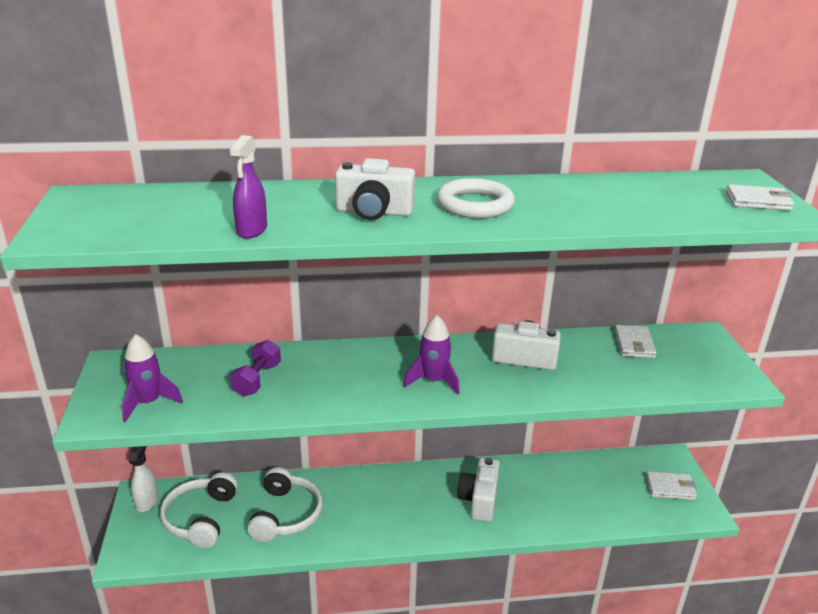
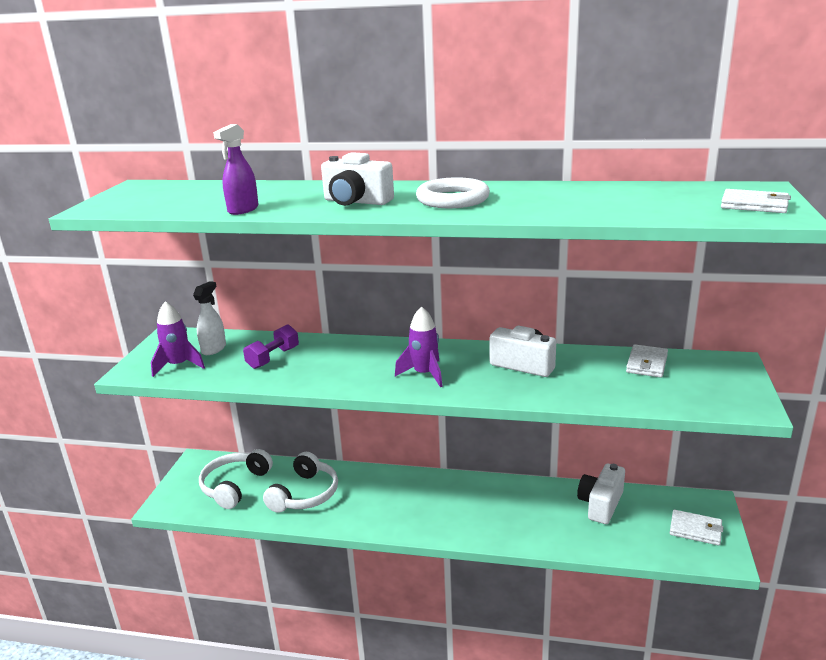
camera: 20 degrees right, 5 degrees down
(147, 501) = (199, 467): white spray bottle -> white spray bottle (214, 349)
(479, 500) = (486, 509): white camera -> white camera (600, 504)

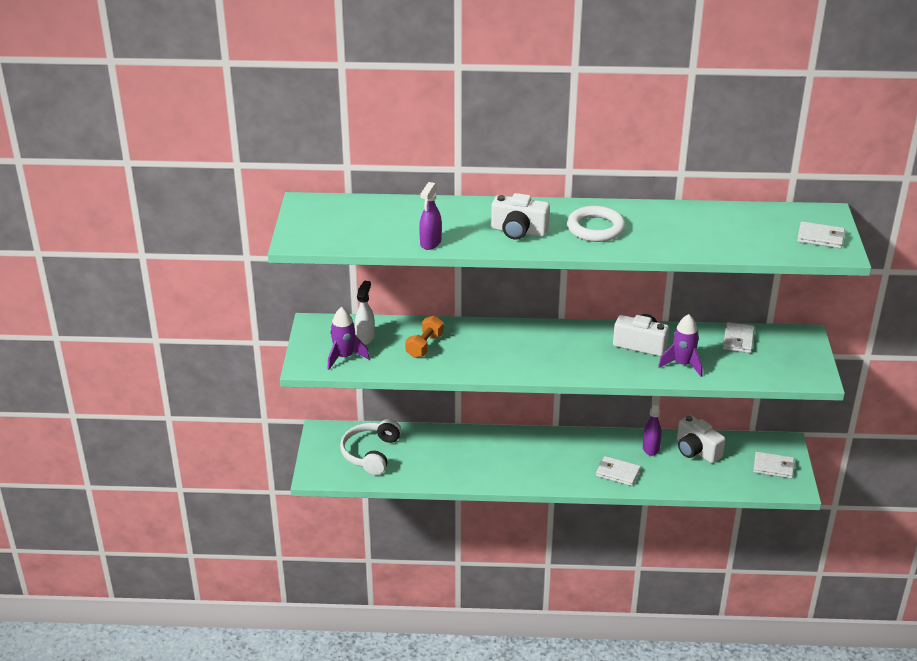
camera: 10 degrees left, 10 degrees up
(273, 358) = (425, 346): purple dumbbell -> orange dumbbell
(305, 494) = (439, 457): white headphones -> none
(424, 374) = (562, 357): purple rocket -> purple rocket (682, 364)
(502, 524) = (618, 473): none -> white wallet
(546, 498) = (650, 448): none -> purple spray bottle
(600, 504) = (696, 450): white camera -> white camera turned 60 degrees counterclockwise

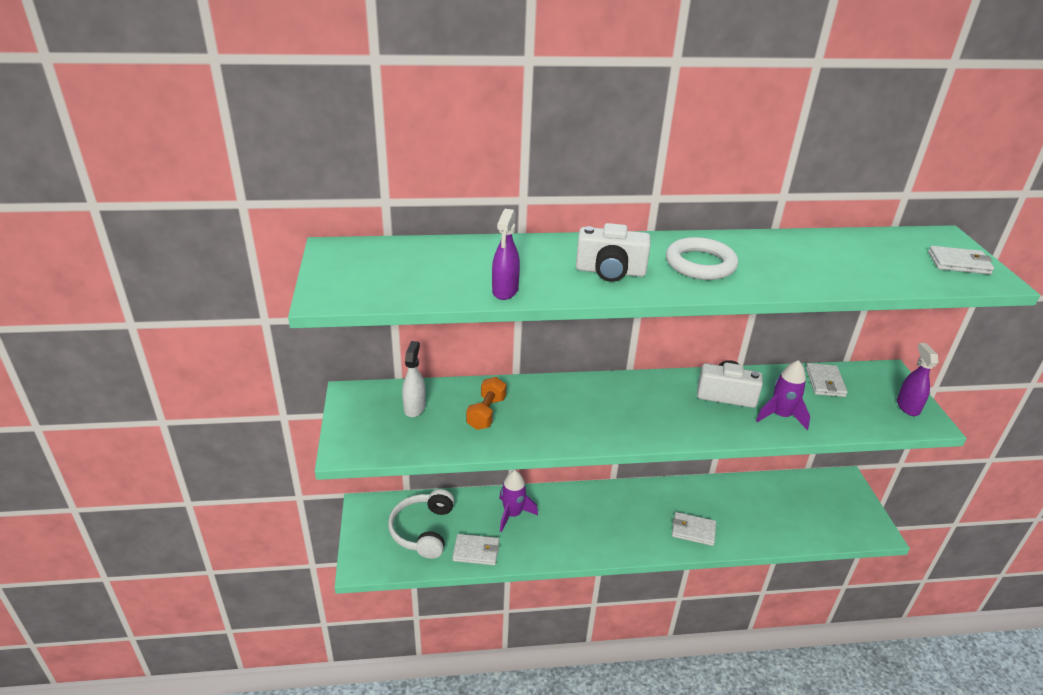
camera: 10 degrees left, 0 degrees up
(344, 357) = (393, 435): purple rocket -> purple rocket (513, 514)
(650, 448) = (717, 496): purple spray bottle -> purple spray bottle (907, 407)
(696, 450) = (763, 496): white camera -> none
(773, 467) = (845, 509): white wallet -> white wallet (476, 551)

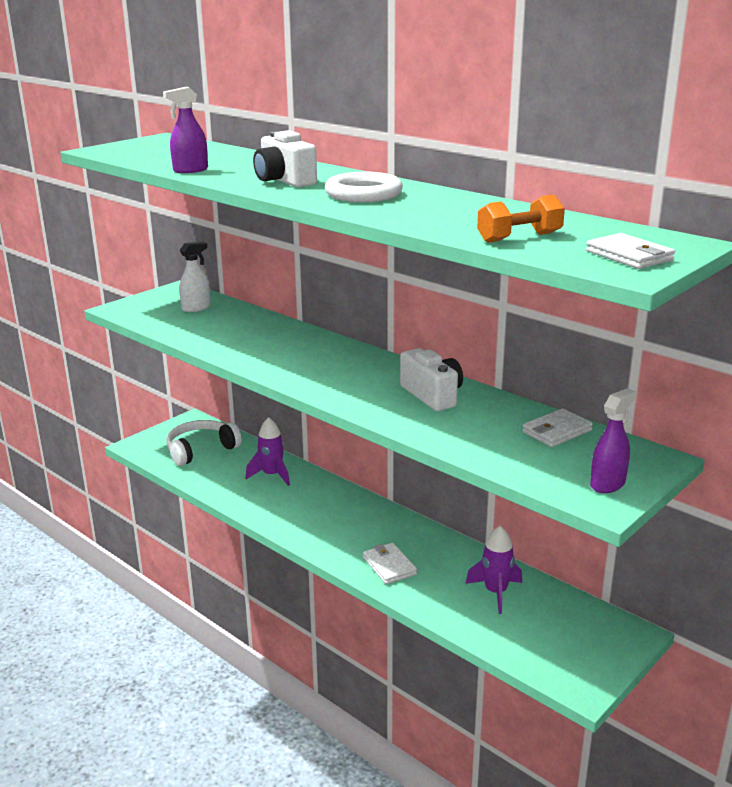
camera: 50 degrees right, 10 degrees down
(476, 551) = (210, 479): white wallet -> none
(486, 413) = (230, 328): orange dumbbell -> orange dumbbell (519, 237)
(781, 416) = (449, 426): purple rocket -> purple rocket (496, 592)

